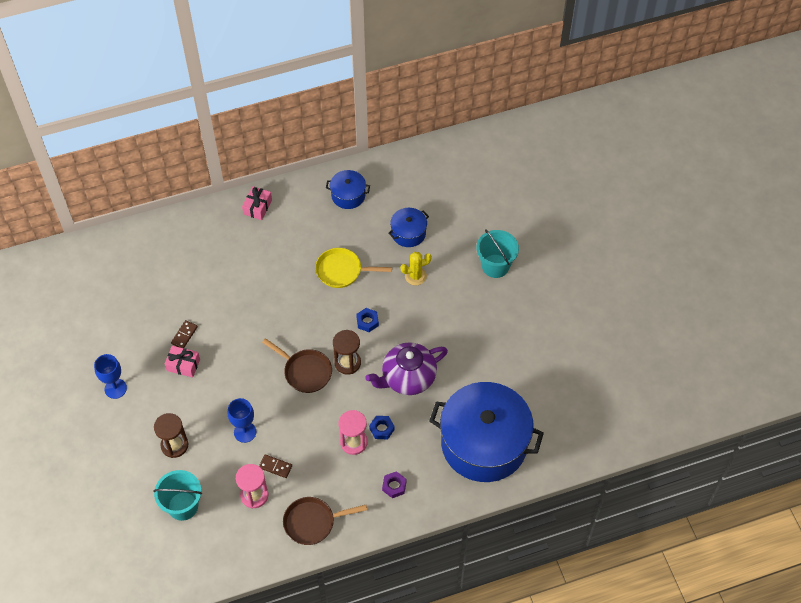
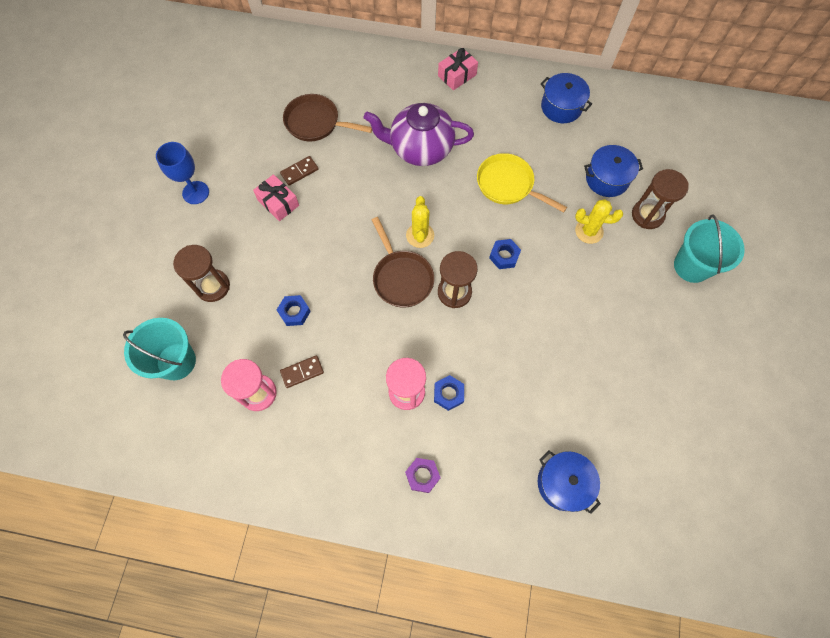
camera: 30 degrees right, 10 degrees up
(245, 432) = (294, 312): blue goblet -> blue nut
(275, 467) = (302, 372): brown domino -> brown domino turned 75 degrees counterclockwise
(300, 337) = (420, 235): none -> yellow cactus
(312, 522) = (302, 466): brown pan -> brown pan (316, 123)
(407, 378) = (514, 347): purple teapot -> purple teapot (420, 149)
(449, 245) = (647, 215): none -> brown hourglass
(484, 443) = (563, 483): blue pot -> blue pot, size x0.44

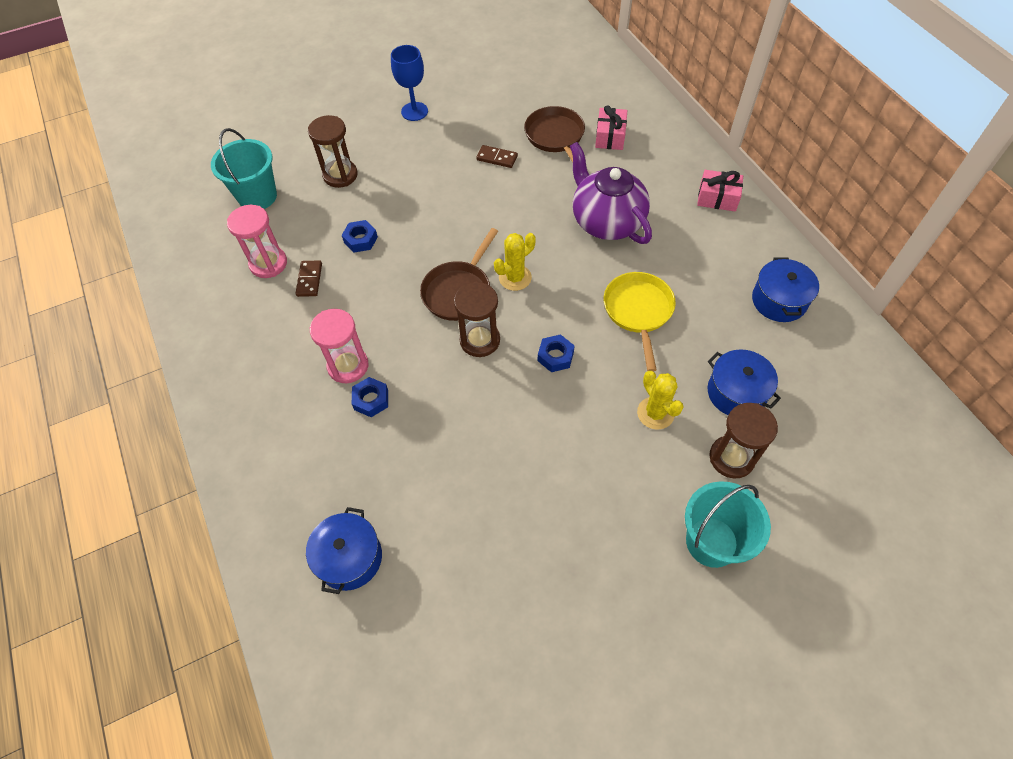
camera: 55 degrees right, 10 degrees down
(278, 203) = (453, 164): pink gift -> pink gift (610, 136)
(302, 372) = (309, 280): brown domino -> brown domino turned 60 degrees clockwise
(422, 475) = (275, 429): purple nut -> none

